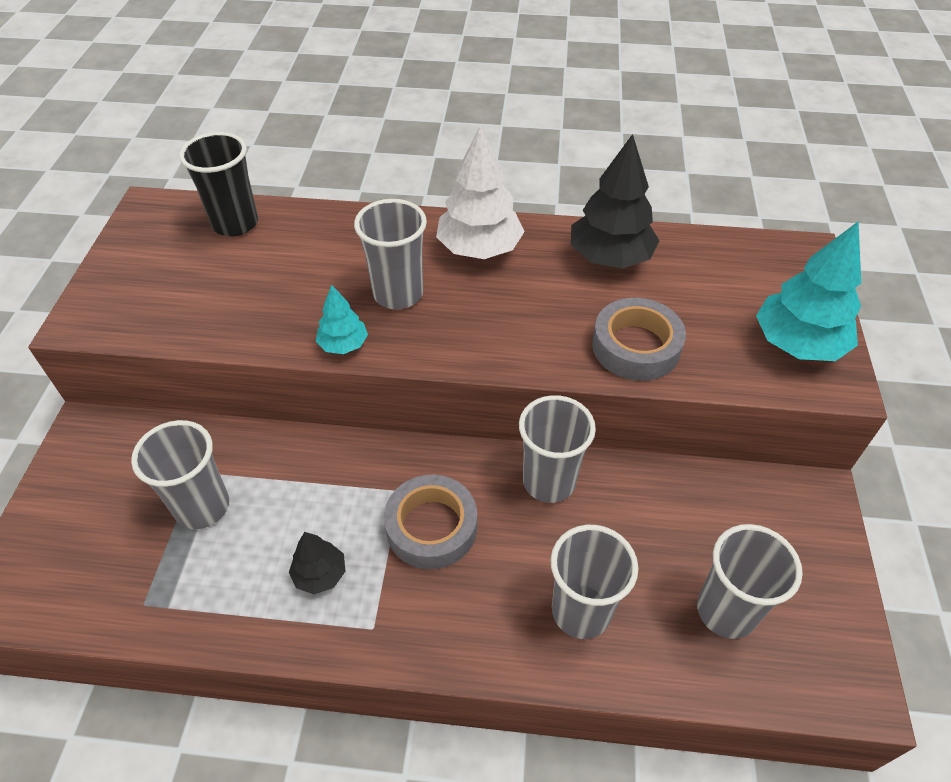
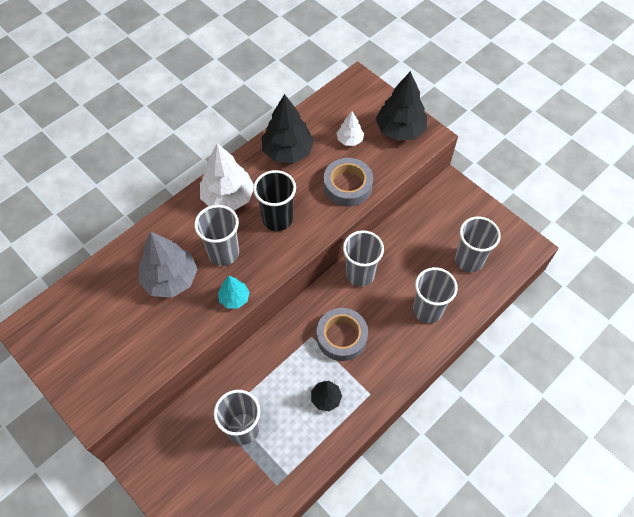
camera: 50 degrees left, 10 degrees up
(235, 223) = (90, 293): black cup -> black cup (277, 219)
(315, 272) = (170, 279): none -> grey tree
(707, 303) = (349, 140): none -> white tree
(797, 344) = (400, 130): turquoise tree -> black tree

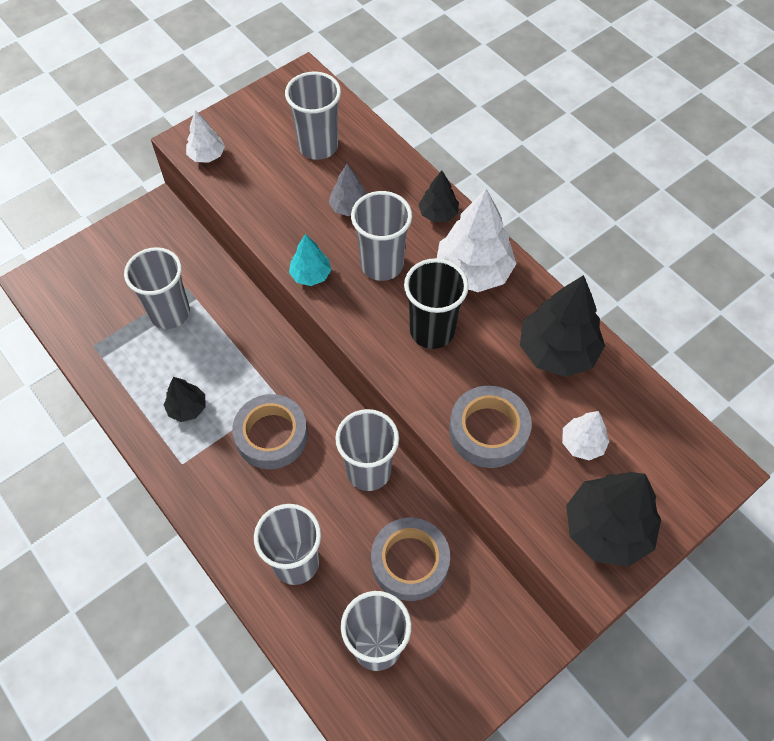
camera: 95 degrees right, 0 degrees up
(106, 307) = (318, 146): none -> grey cup
(111, 394) = (207, 155): none -> white tree
(170, 279) = (349, 207): grey tree -> grey tree, size x0.53
(177, 220) = (438, 214): none -> black tree
(416, 247) = (410, 562): none -> grey tape

